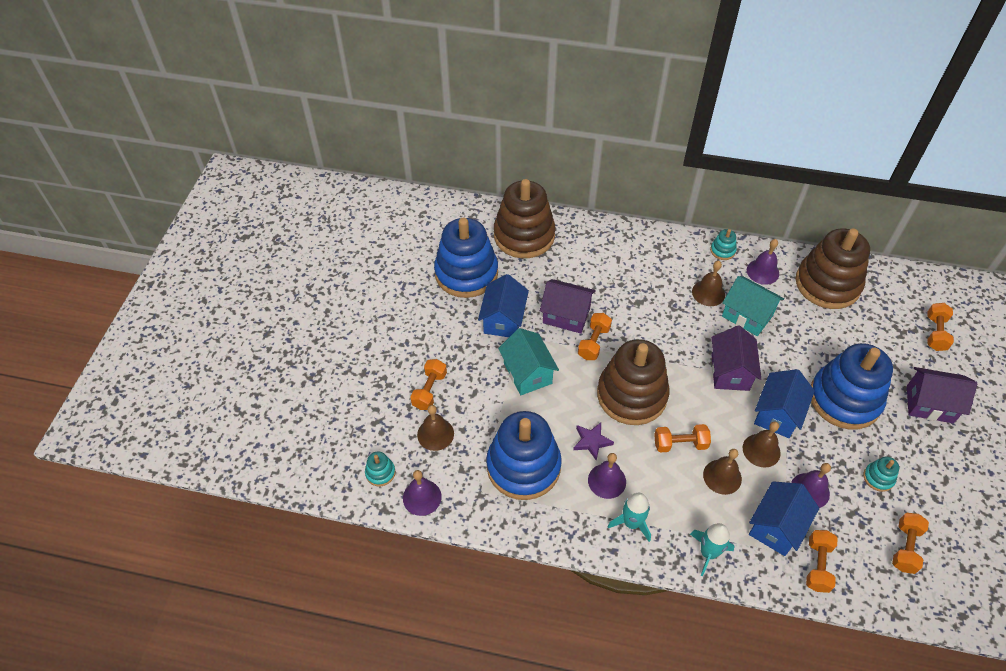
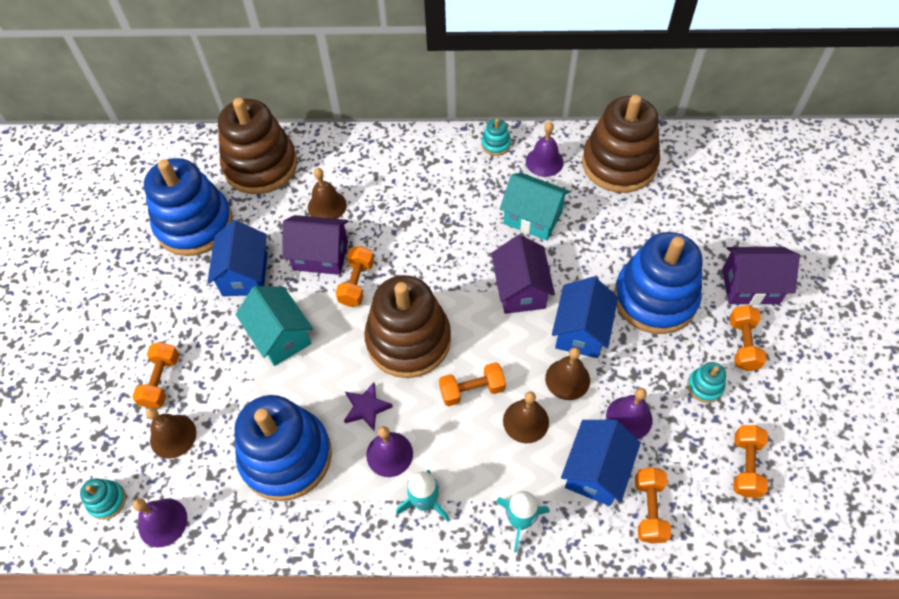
camera: 10 degrees left, 5 degrees up
(708, 293) = (485, 198): brown bell -> brown bell (327, 206)
(935, 333) = (745, 200): orange dumbbell -> orange dumbbell (743, 344)

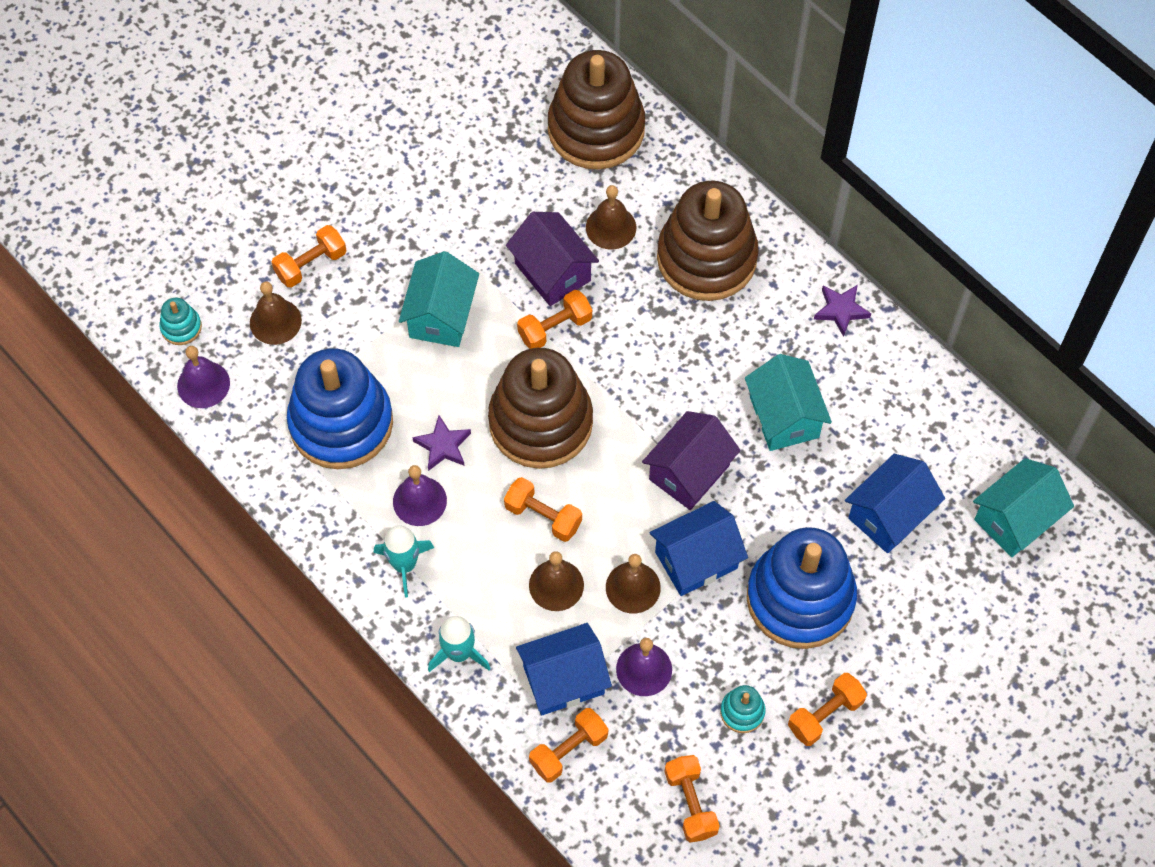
camera: 45 degrees right, 5 degrees up
(194, 224) = (478, 138): blue stacking toy -> none
(245, 274) = (471, 229): blue house -> blue house (889, 515)
(495, 144) = (841, 310): turquoise stacking toy -> purple star
(544, 161) = (866, 372): purple bell -> none
(619, 164) = (937, 444): brown stacking toy -> brown stacking toy (706, 258)
(696, 165) = (1015, 519): none -> turquoise house
(745, 466) = (690, 803): orange dumbbell -> orange dumbbell turned 75 degrees counterclockwise
(750, 286) = (904, 676): purple house -> none

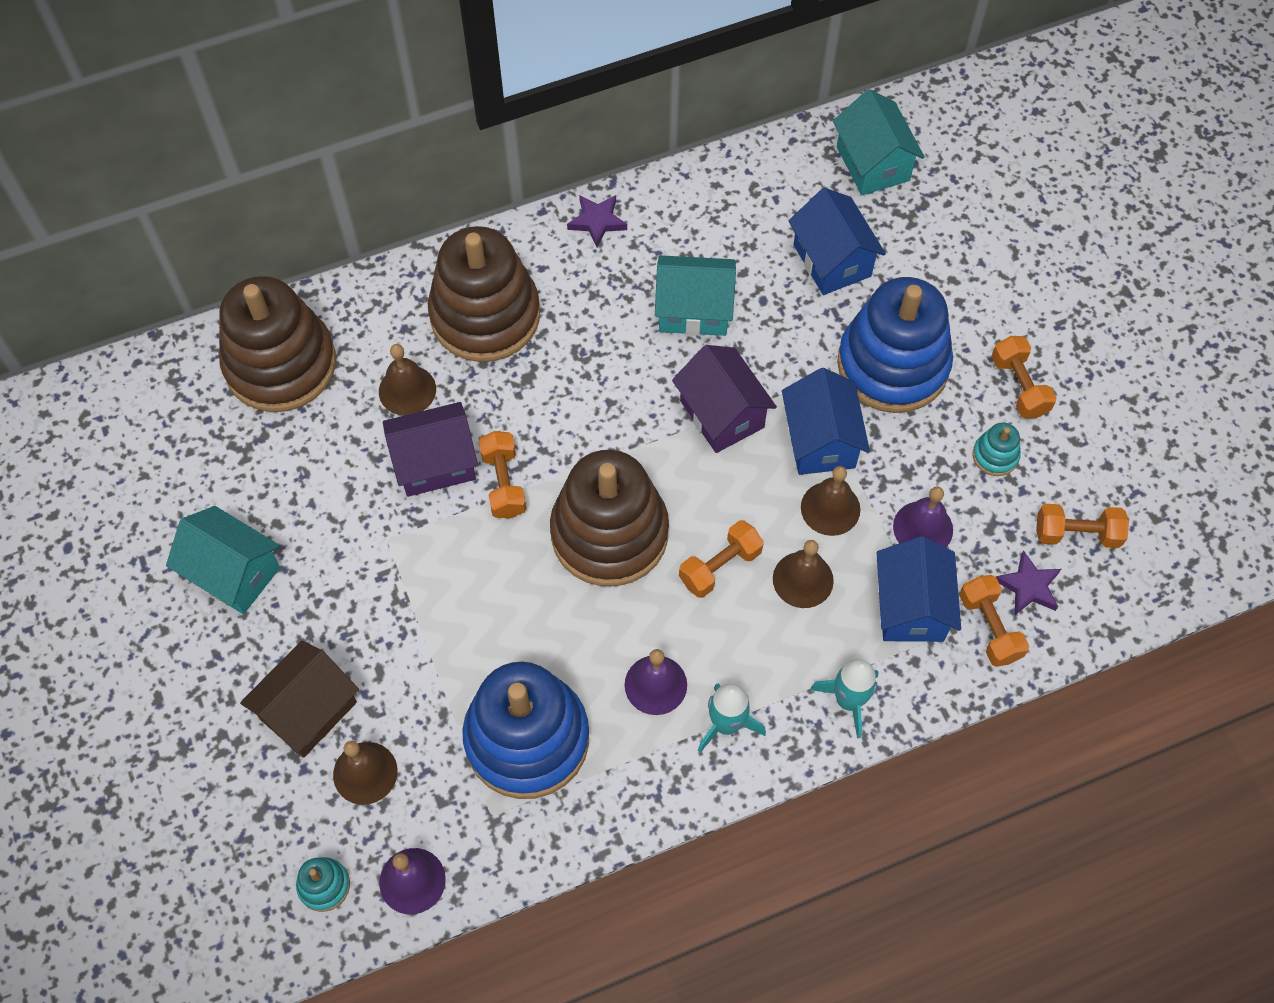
camera: 70 degrees left, 0 degrees up
(311, 264) = (308, 710): orange dumbbell -> brown house
(441, 316) = (438, 591): turquoise house -> turquoise house (233, 573)
(443, 446) = (598, 640): purple star -> purple star (1028, 586)

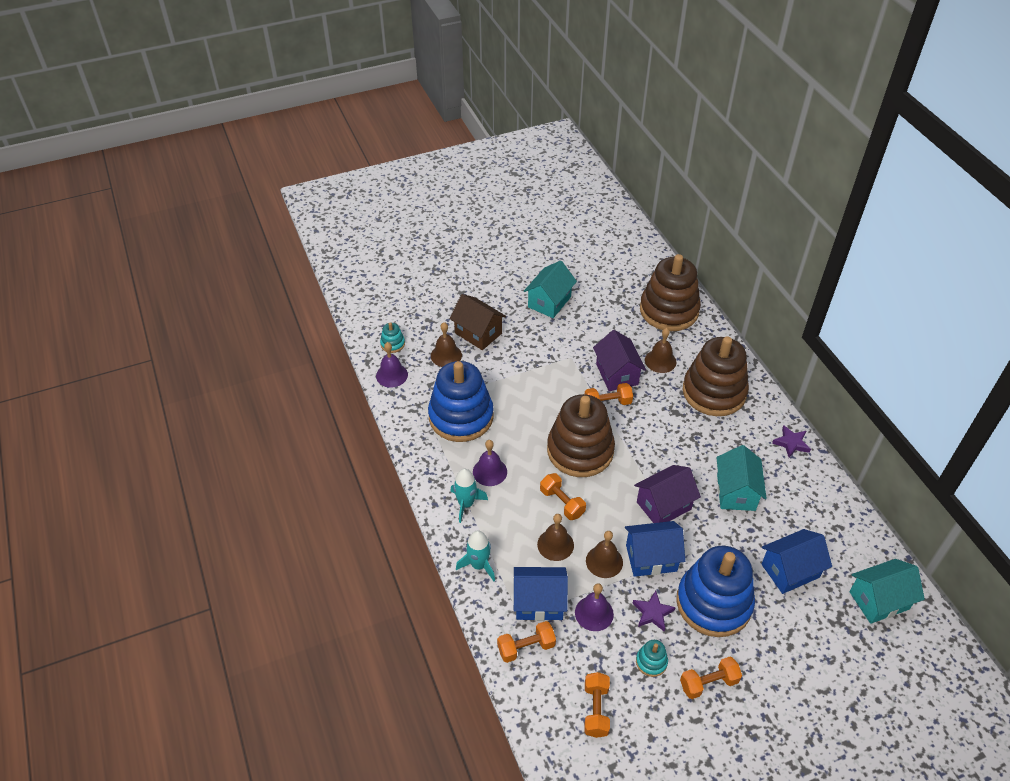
camera: 90 degrees right, 15 degrees down
(1028, 586) = (555, 674): purple star -> purple star (652, 613)

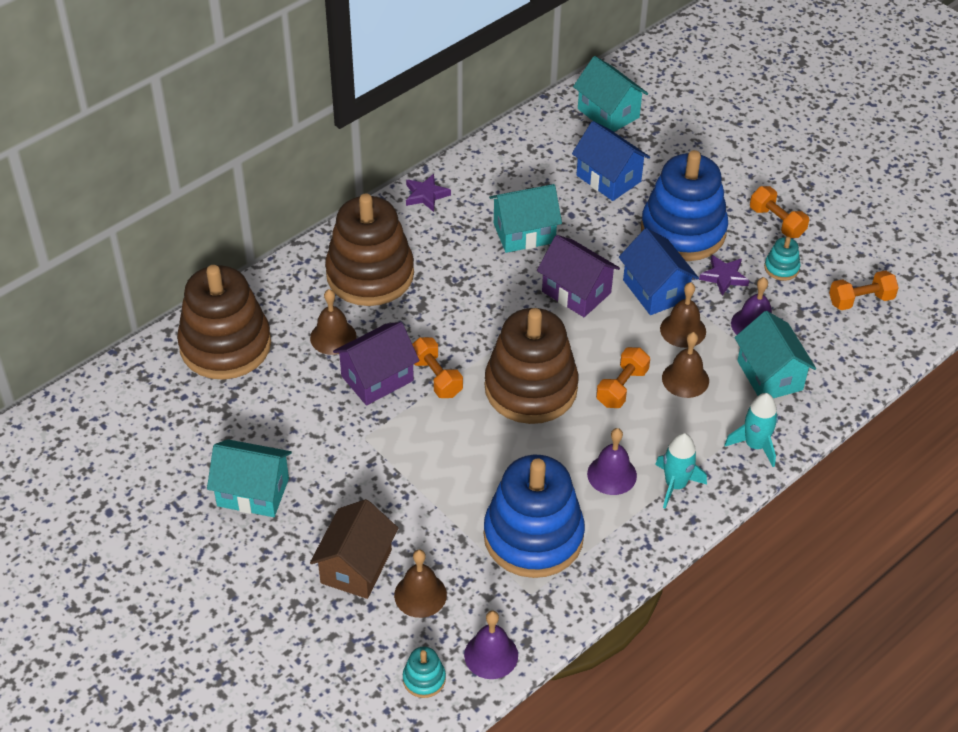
camera: 110 degrees left, 0 degrees up
(526, 647) = (830, 373): orange dumbbell -> none
(539, 602) = (770, 375): blue house -> turquoise house

